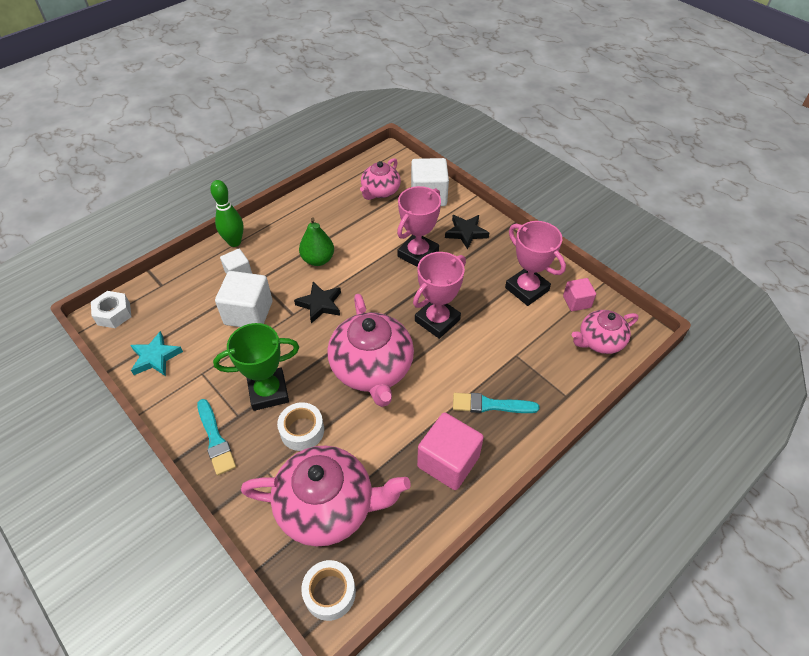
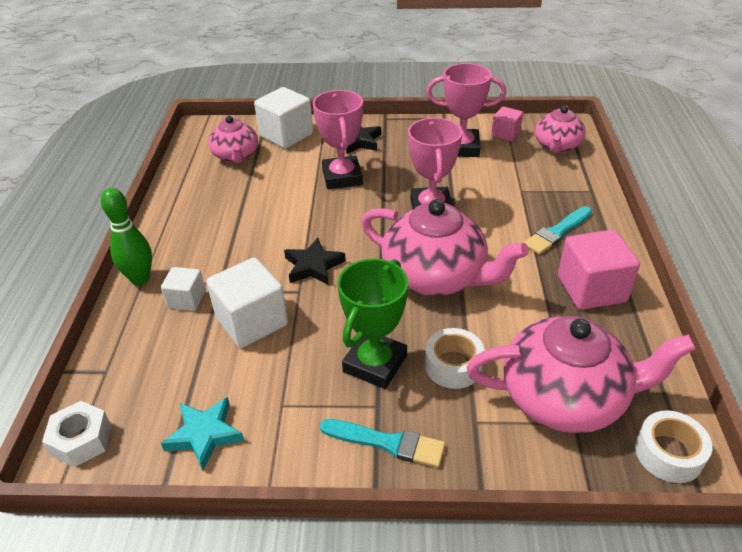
camera: 45 degrees left, 10 degrees down
(318, 259) = (256, 236): green pear -> none
(328, 506) = (565, 398): pink teapot -> pink teapot turned 45 degrees clockwise

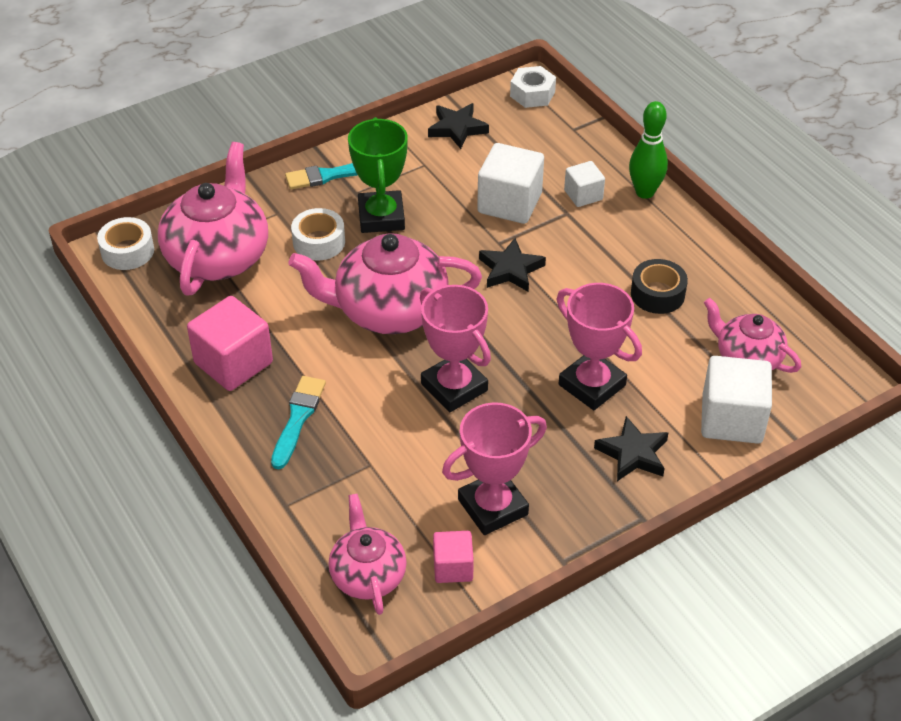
camera: 145 degrees right, 5 degrees up
(204, 435) = (457, 128): turquoise star -> black star
(236, 207) = (657, 294): none -> black tape
(565, 398) = (218, 256): pink teapot -> pink teapot turned 135 degrees clockwise

